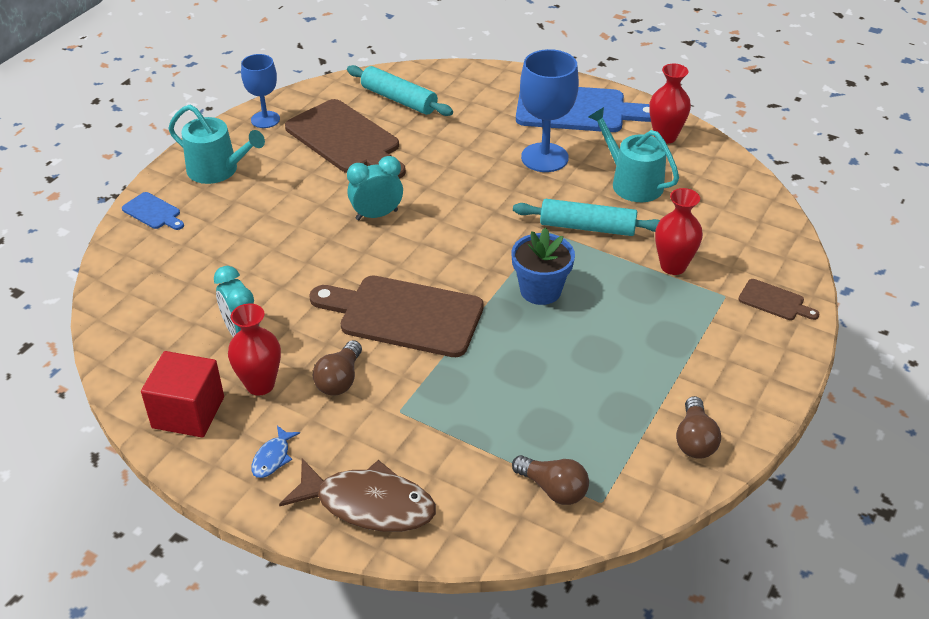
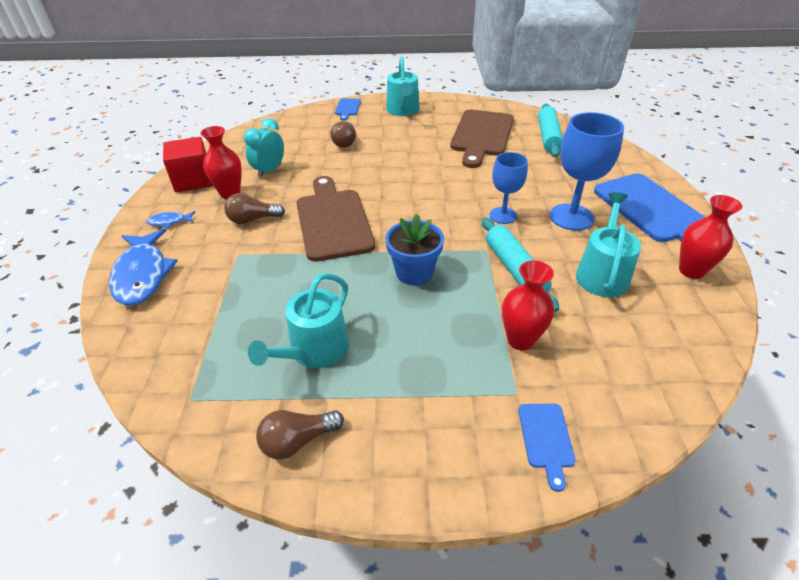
camera: 60 degrees right, 0 degrees up
(265, 119) = (465, 105): blue goblet -> blue goblet (503, 215)
(368, 504) = (142, 275): brown fish -> blue fish
(377, 215) = (422, 173): turquoise clock -> none
(553, 489) = (193, 363): brown light bulb -> brown light bulb (345, 142)
(597, 396) = (314, 351): none -> turquoise watering can
(774, 301) = (546, 439): brown cutting board -> blue cutting board

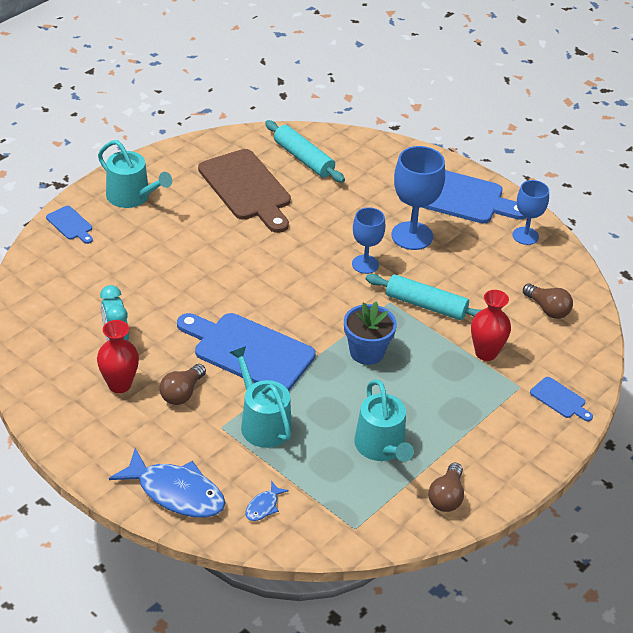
camera: 50 degrees left, 0 degrees up
(169, 222) = (114, 443): blue fish -> blue fish (263, 506)
(193, 180) = (59, 395): red cube -> none
(333, 221) = (249, 351): brown cutting board -> blue cutting board
(345, 142) = (135, 268): brown light bulb -> brown light bulb (547, 309)
(602, 273) = (479, 272): turquoise watering can -> turquoise watering can (262, 423)
(691, 271) = (525, 236): red vase -> blue goblet

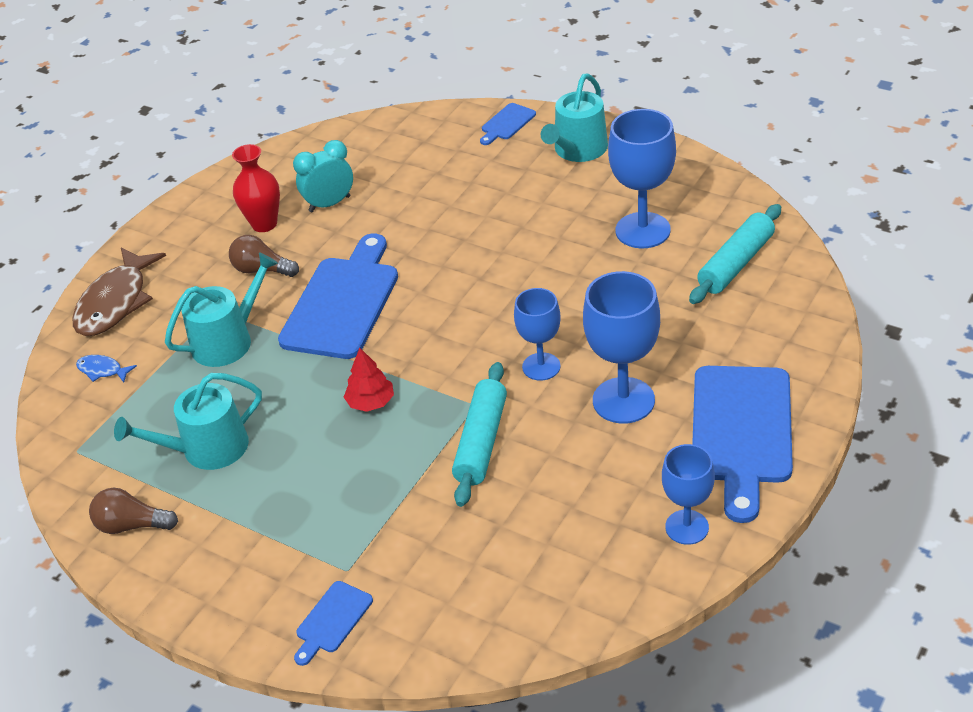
camera: 85 degrees right, 0 degrees up
(176, 493) = (116, 302): blue fish -> brown fish
(246, 188) = (642, 230): brown cutting board -> blue goblet
(367, 352) = (371, 402): blue flower pot -> red tree
(486, 353) = (405, 521): red vase -> none
(547, 309) = (523, 579): brown light bulb -> none

